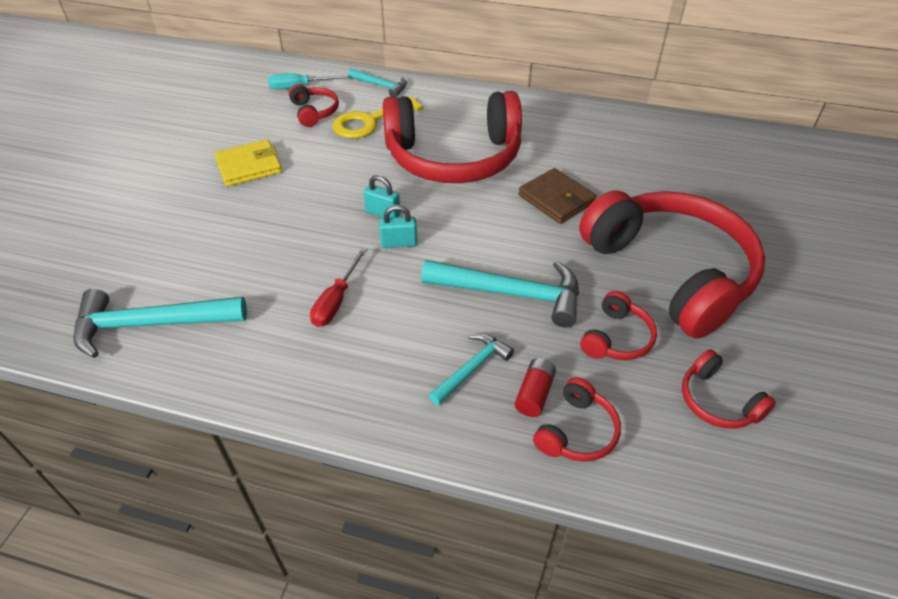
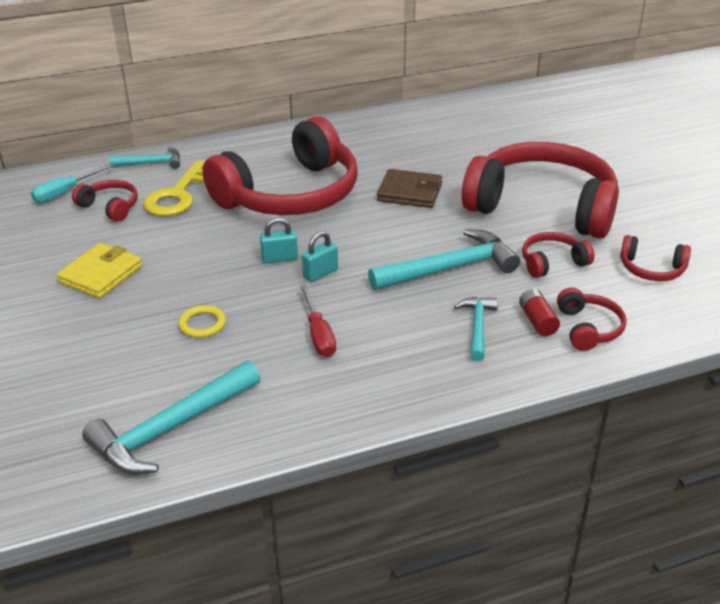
camera: 35 degrees left, 10 degrees down
(267, 244) = (202, 324): none -> yellow ring
(616, 338) = (552, 262): red headphones -> red headphones turned 105 degrees counterclockwise

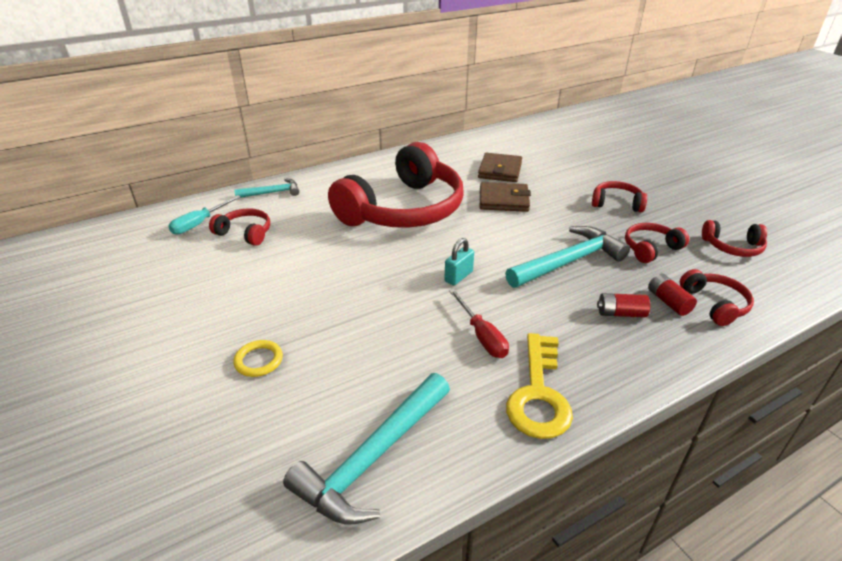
camera: 10 degrees left, 0 degrees up
(101, 274) = (253, 297): yellow wallet -> none
(178, 195) = (304, 218): yellow key -> yellow key (538, 394)
(202, 324) = (367, 337): yellow ring -> yellow ring (259, 360)
(279, 258) = (416, 266): turquoise padlock -> none
(422, 156) = (500, 170): none -> brown wallet
(477, 327) = (620, 313): turquoise hammer -> red battery
(542, 207) = (616, 203): red headphones -> red headphones, size x0.42

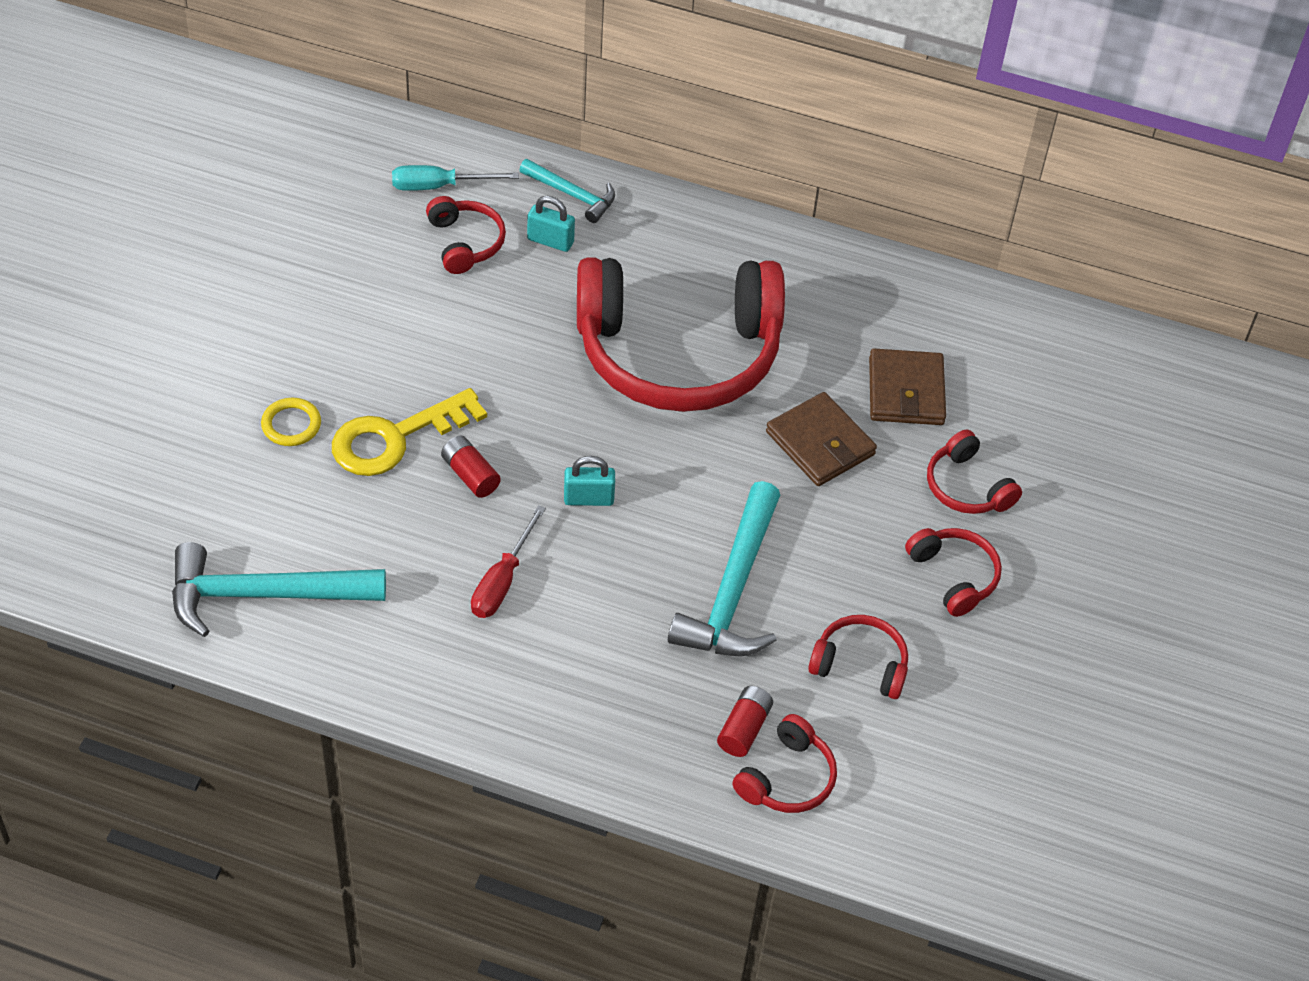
camera: 45 degrees right, 15 degrees up
(286, 210) = (550, 241): none -> turquoise padlock
(500, 170) = (906, 391): brown wallet -> brown wallet turned 60 degrees counterclockwise
(538, 394) = (458, 676): yellow key -> yellow key (395, 438)
(568, 261) = (733, 590): turquoise hammer -> turquoise hammer turned 90 degrees clockwise
(620, 313) = (671, 690): red battery -> red battery (470, 475)
(732, 247) = (964, 756): red headphones -> red headphones (967, 487)

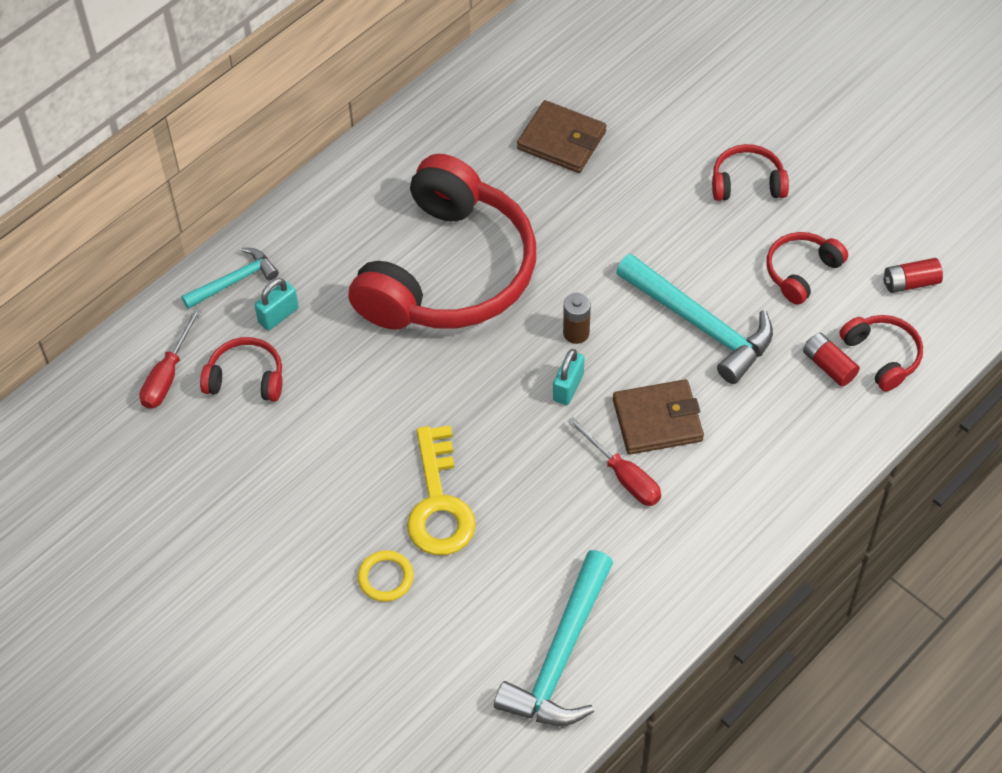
camera: 60 degrees left, 5 degrees up
(439, 186) = (167, 375): turquoise screwdriver -> red screwdriver
(470, 475) = (504, 462): red battery -> red battery (910, 283)
(661, 483) = (576, 333): none -> brown battery
(820, 443) = (586, 214): brown wallet -> brown wallet (657, 420)
(967, 487) = (670, 141): red headphones -> none

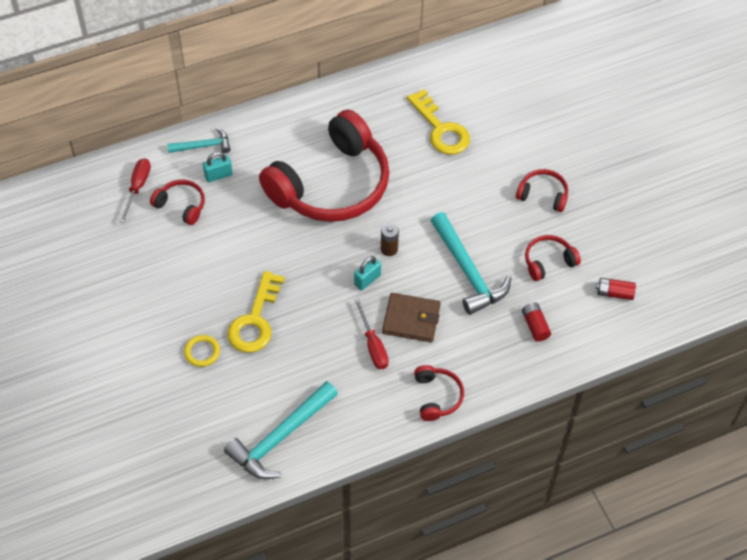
camera: 20 degrees right, 0 degrees up
(167, 375) = (138, 187): red screwdriver -> red screwdriver turned 150 degrees clockwise
(562, 140) = (441, 129): brown wallet -> yellow key
(882, 356) = (572, 332): red headphones -> red headphones (437, 396)

